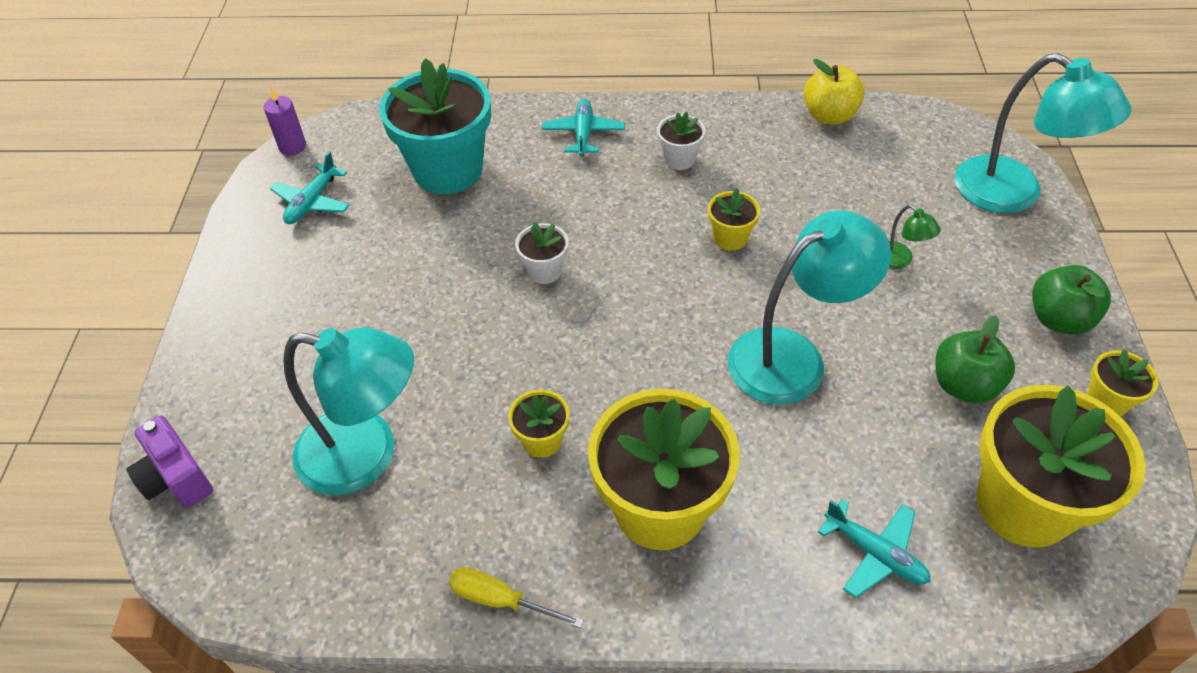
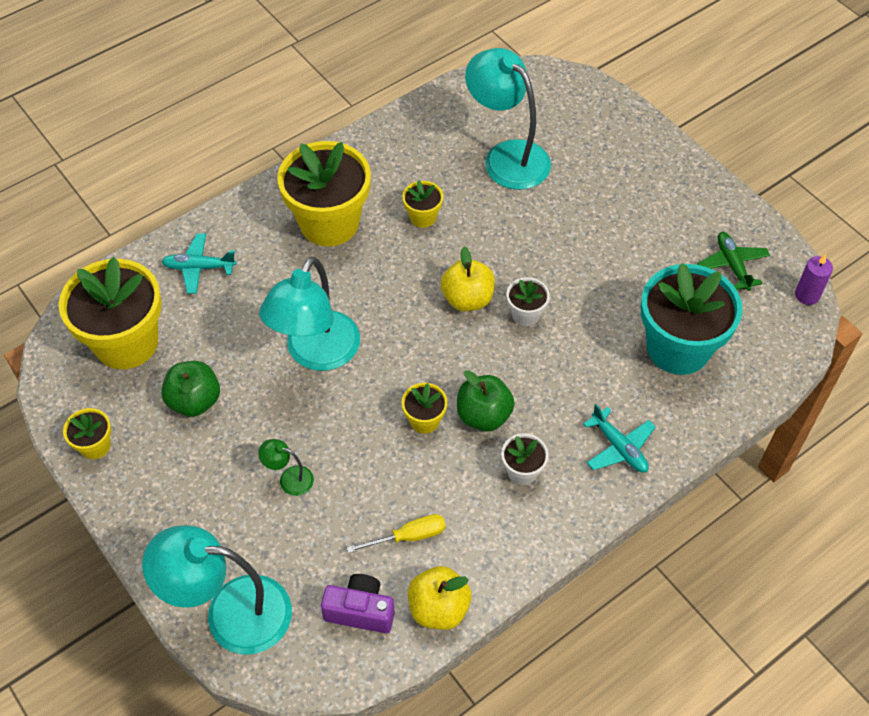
camera: 140 degrees right, 5 degrees up
(176, 478) = (586, 94): purple camera -> purple camera (360, 611)
(312, 202) = (732, 265): turquoise plane -> green plane
(366, 455) = (507, 156): turquoise lamp -> turquoise lamp turned 75 degrees clockwise
(500, 600) = (372, 141): yellow screwdriver -> yellow screwdriver (408, 536)
(585, 318) = (467, 299): none -> yellow apple
(1059, 319) = (149, 497): green apple -> green apple (483, 415)

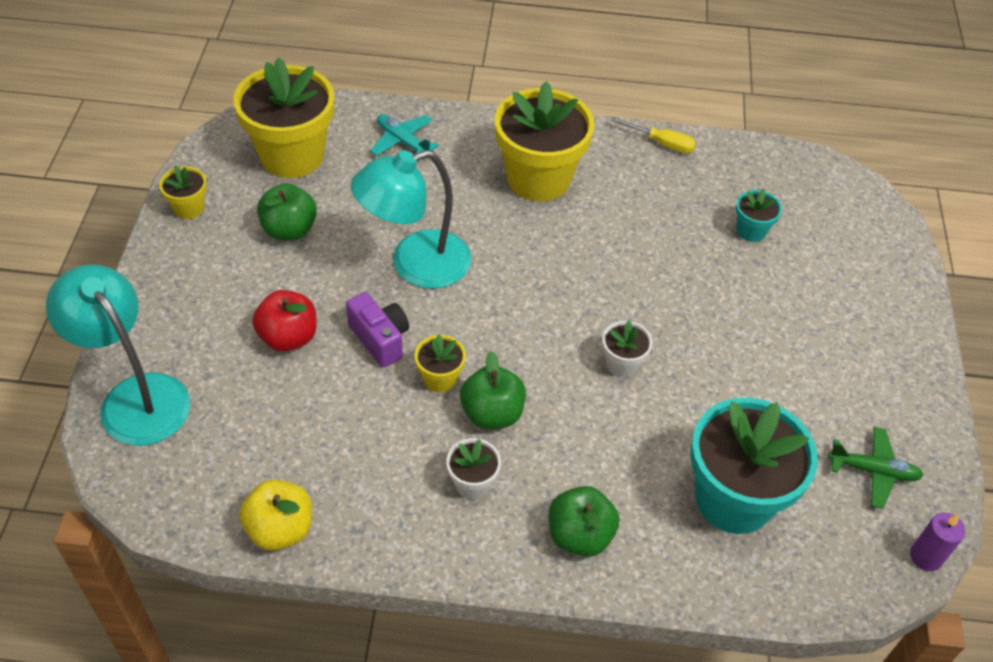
camera: 40 degrees right, 5 degrees down
(289, 478) = (288, 337): green lamp -> red apple
(360, 611) = (222, 477): purple camera -> purple camera (380, 339)
(408, 536) = (323, 454): yellow screwdriver -> yellow screwdriver (662, 143)
(423, 217) = (621, 227): yellow flower pot -> none
(467, 299) = (585, 315): yellow apple -> none
(507, 156) = (751, 231): turquoise lamp -> turquoise flower pot
(619, 447) = (579, 535): turquoise plane -> green apple
(732, 265) = (873, 471): green plane -> green plane turned 75 degrees clockwise

